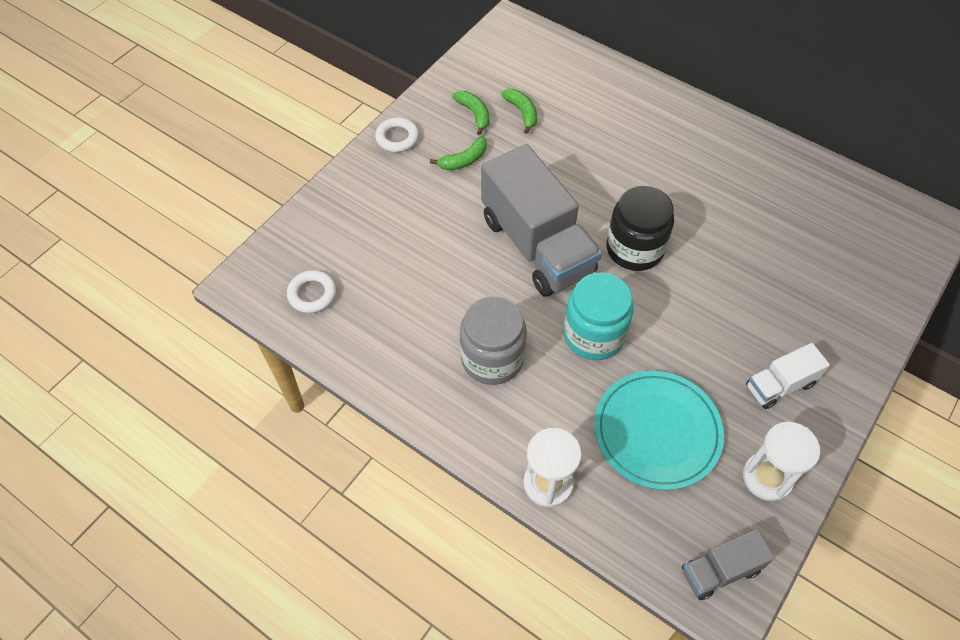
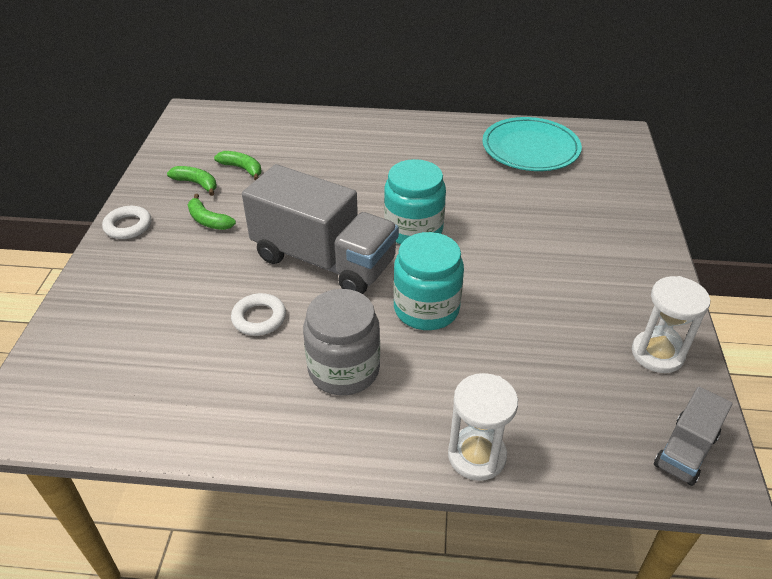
camera: 30 degrees left, 15 degrees down
(312, 294) = (107, 394): white ring -> white ring (259, 318)
(464, 160) = (208, 220): green banana -> green banana turned 105 degrees clockwise
(634, 249) = (413, 230): black jar -> turquoise jar
(657, 431) = (540, 361): turquoise plate -> turquoise plate (530, 148)
(779, 385) = (608, 280): white truck -> none

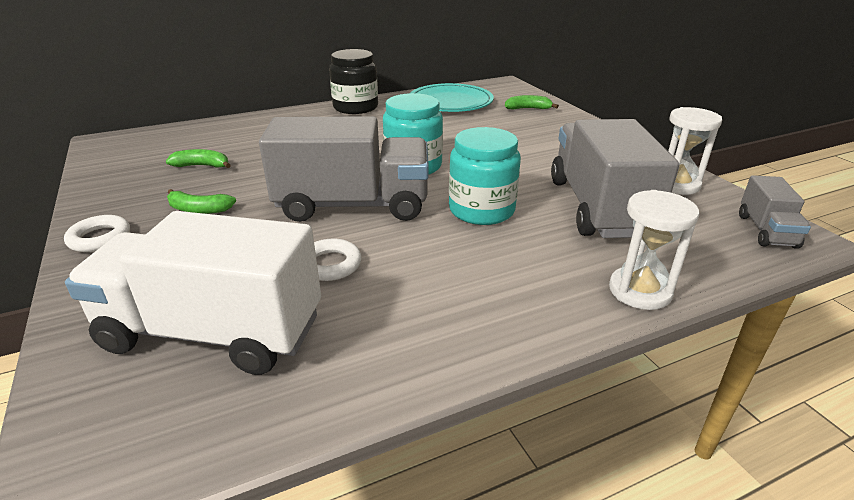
camera: 30 degrees left, 10 degrees down
(143, 346) = (213, 332): none -> white truck
(196, 184) = (159, 187): green banana -> green banana (528, 108)
(344, 369) = (457, 274): grey jar -> none
(426, 128) = (355, 107): none -> black jar
(540, 349) = (598, 207): none -> grey truck

